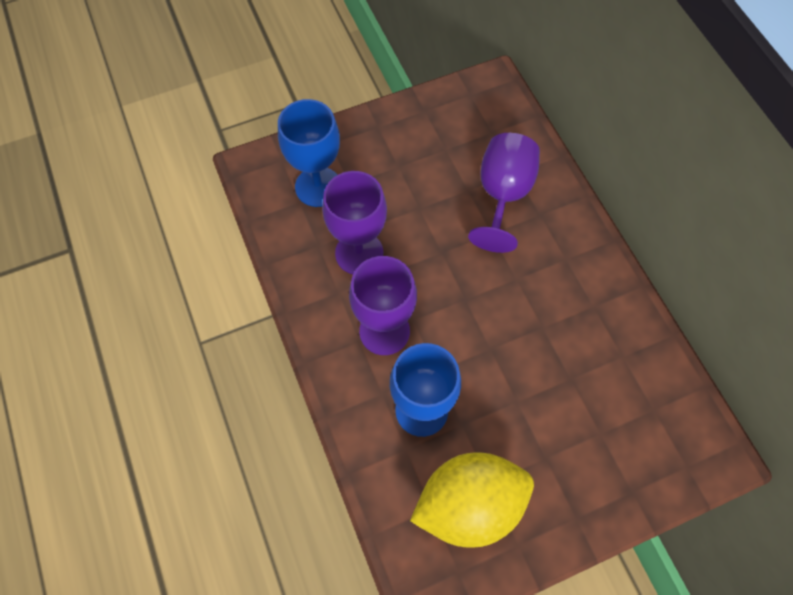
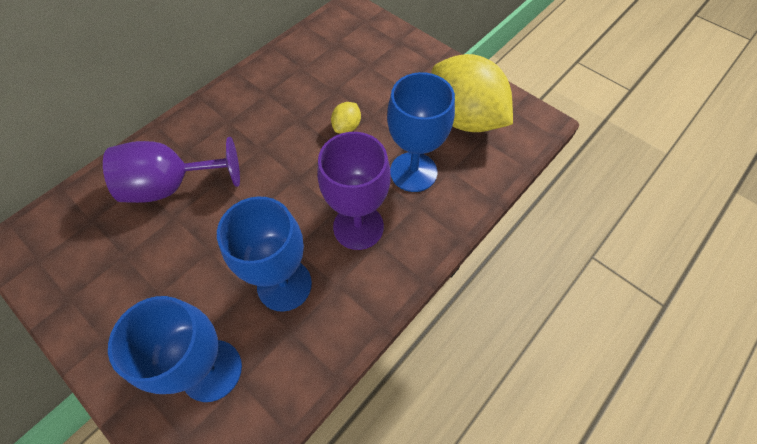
camera: 115 degrees left, 5 degrees down
(359, 253) = (284, 285): purple goblet -> blue goblet
(510, 369) = (347, 127): none -> yellow lemon

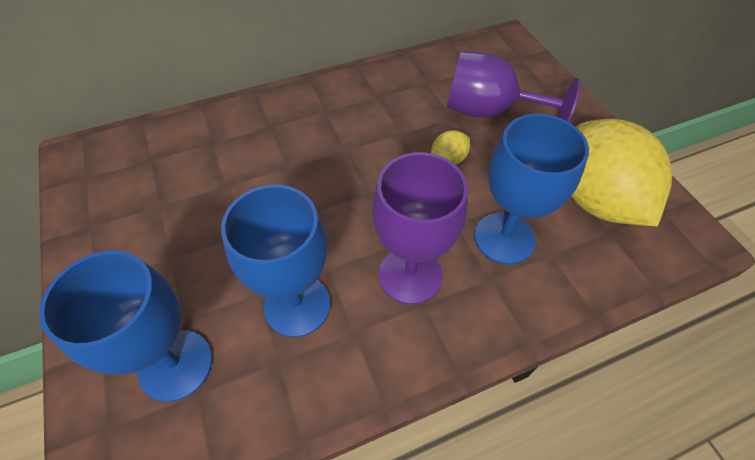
camera: 25 degrees right, 5 degrees down
(172, 185) = (240, 154): purple goblet -> purple goblet (489, 111)

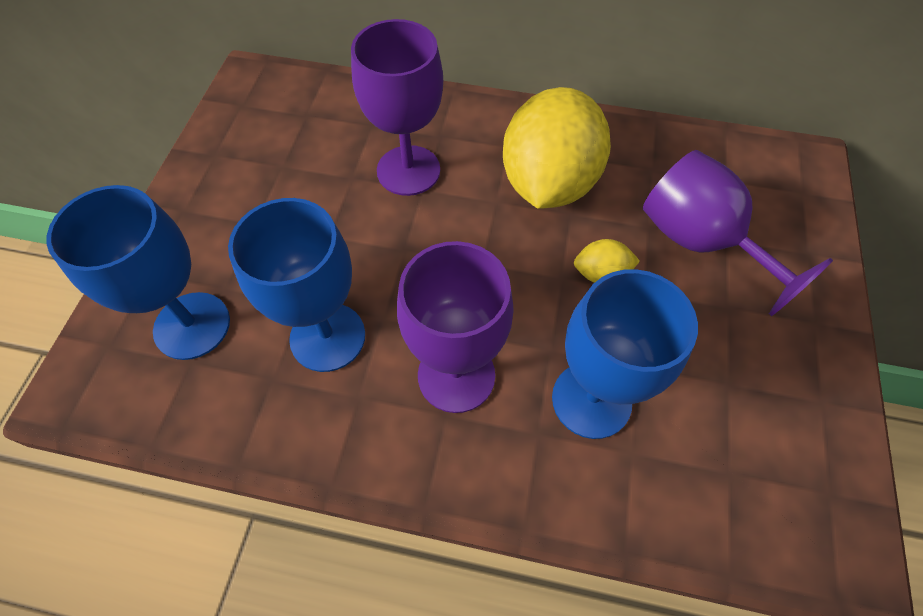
camera: 35 degrees right, 5 degrees up
(266, 160) = (408, 170): none -> purple goblet
(595, 199) = (746, 424): yellow lemon -> yellow lemon (548, 183)

